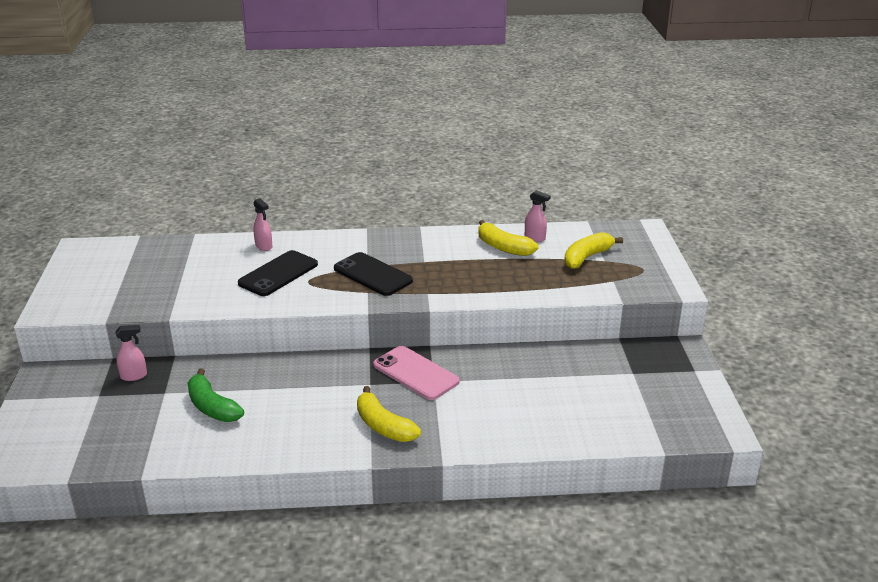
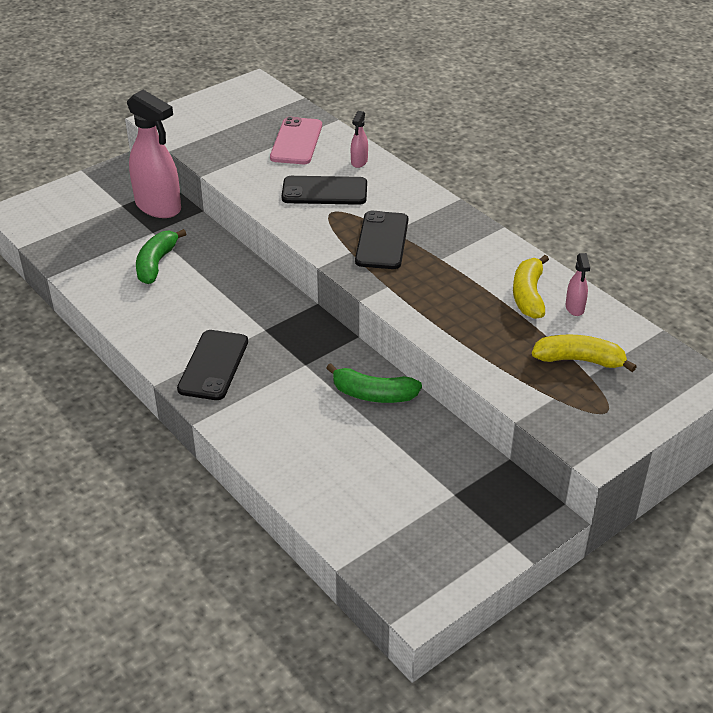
camera: 55 degrees right, 10 degrees up
(134, 376) = (158, 207): pink spray bottle -> pink spray bottle, size x2.26
(383, 426) = (213, 365): yellow banana -> black phone
(415, 373) = (306, 348): pink phone -> pink phone (296, 141)
(500, 364) = (373, 394): none -> green banana

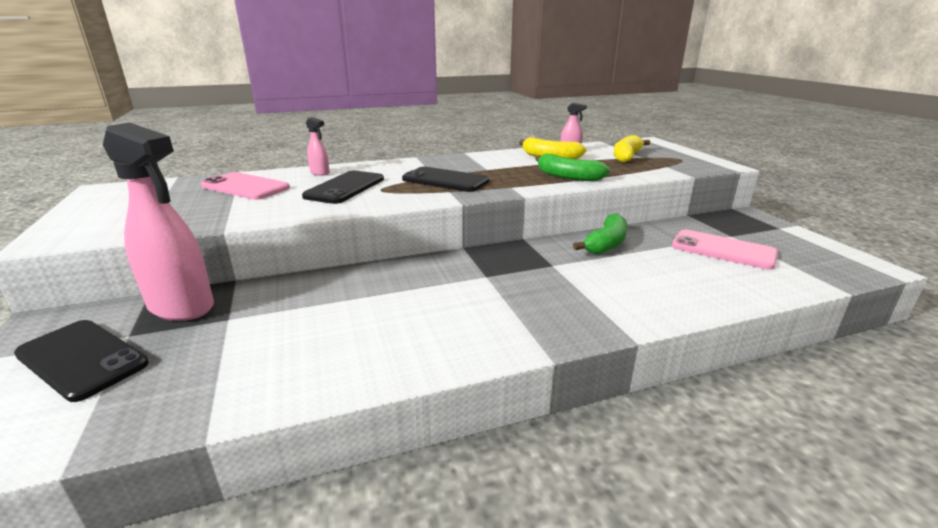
camera: 70 degrees left, 15 degrees down
(156, 263) = (300, 325): green banana -> green banana (567, 177)
(158, 207) = (182, 307): pink spray bottle -> pink spray bottle turned 60 degrees clockwise
(213, 365) = (532, 313): black phone -> black phone (82, 359)
(403, 483) = (723, 250): none -> pink phone

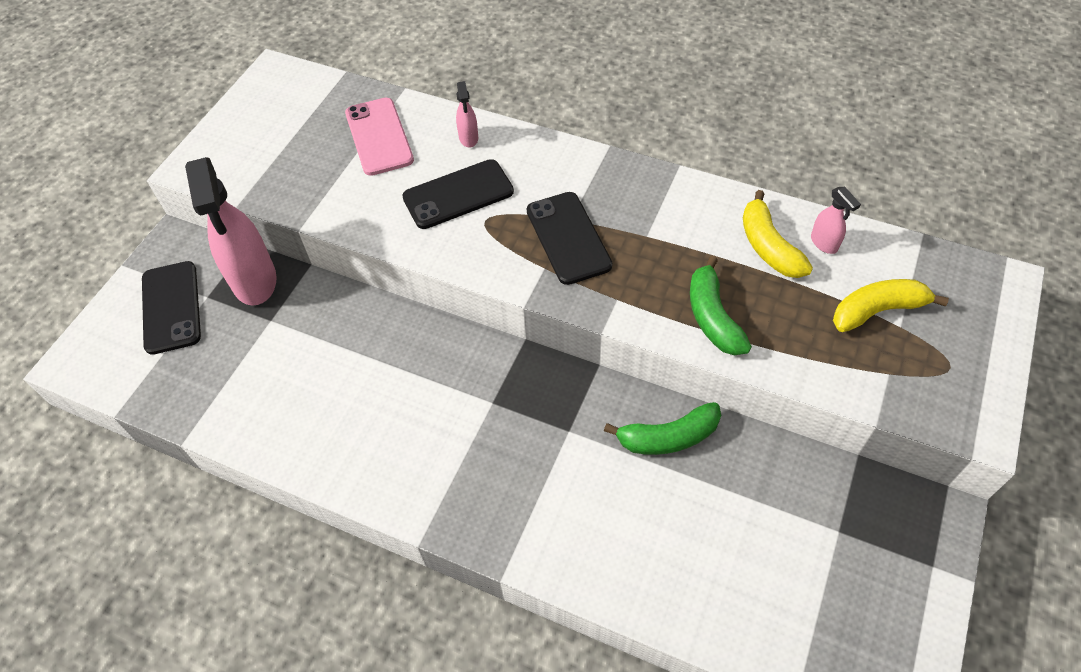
camera: 45 degrees right, 30 degrees up
(723, 250) = (780, 544): pink phone -> none

